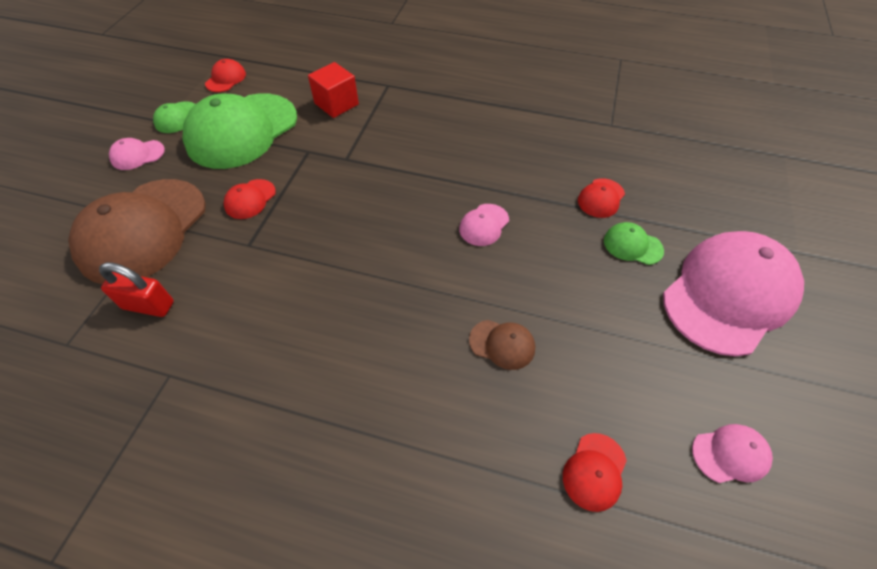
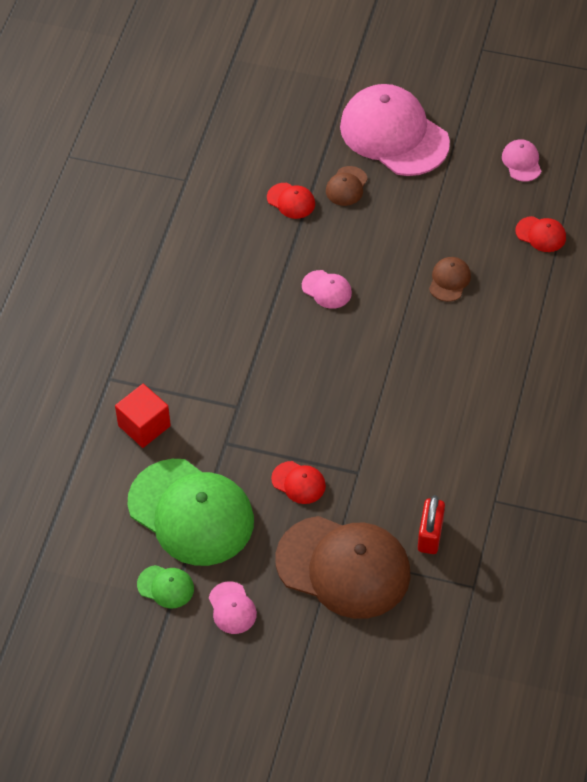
camera: 90 degrees left, 0 degrees up
(226, 79) = (89, 552): red cap -> none
(632, 245) = (346, 186): green cap -> brown cap

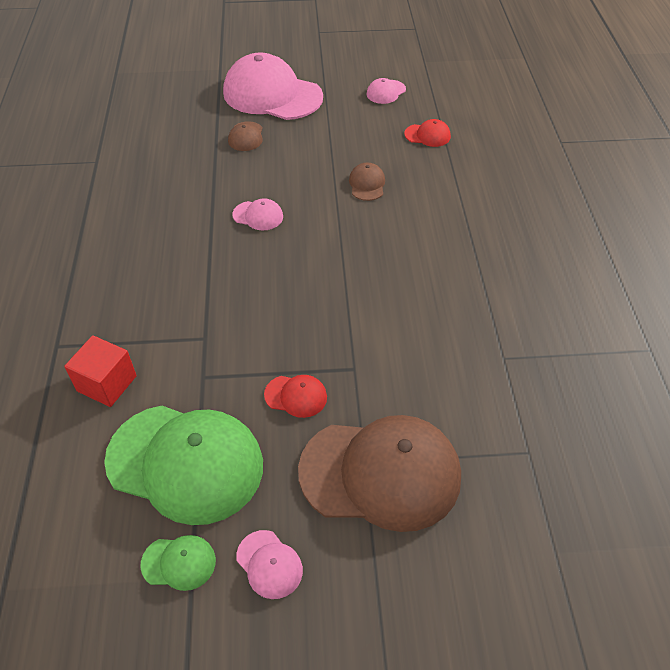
camera: 20 degrees left, 5 degrees down
(291, 201) = (199, 157): red cap -> none
(430, 535) = (457, 411): red padlock -> none
(521, 162) = (386, 92): pink cap -> pink cap turned 105 degrees counterclockwise

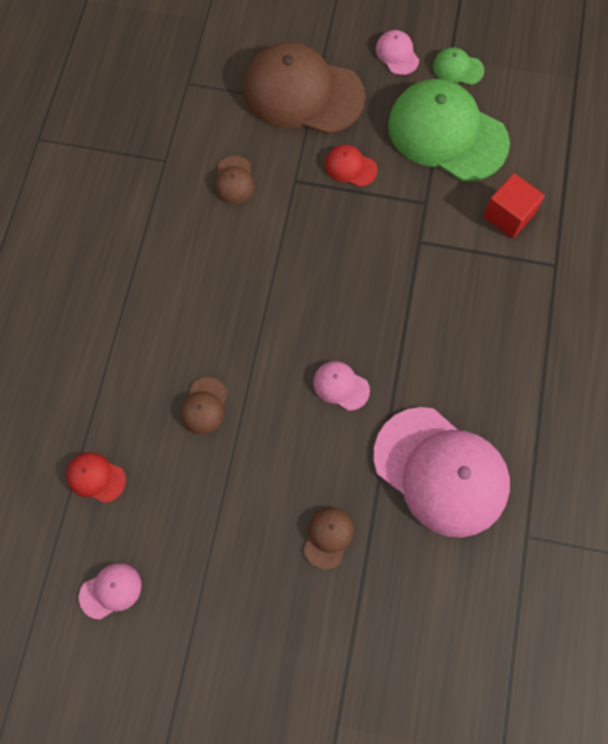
camera: 165 degrees left, 20 degrees up
(272, 95) = (272, 628): pink cap -> pink cap (441, 471)
(419, 354) = (234, 180): none -> brown cap

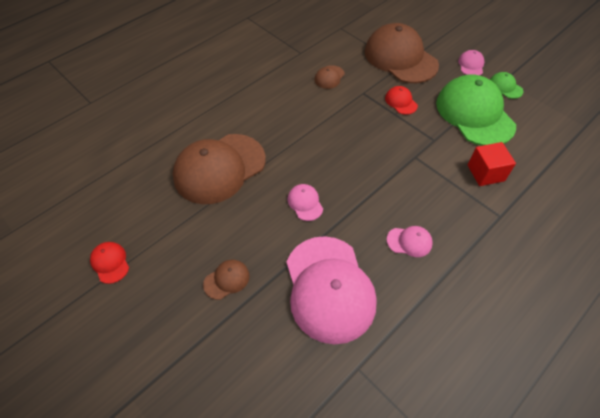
camera: 35 degrees right, 15 degrees down
(96, 477) = (133, 168): red cap -> red cap (110, 263)
(110, 591) = (86, 227): pink cap -> pink cap (409, 241)
(204, 406) = (219, 168): brown cap -> brown cap, size x2.37

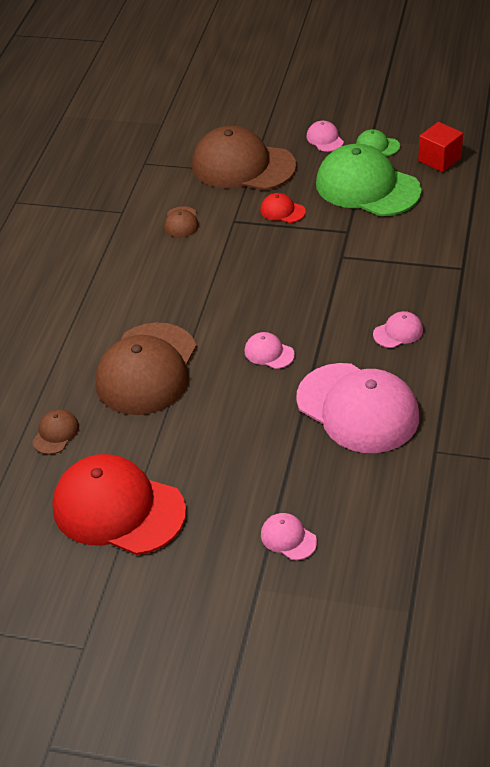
camera: 30 degrees left, 10 degrees down
(110, 263) = (118, 509): red cap -> red cap, size x2.37
(189, 369) = (288, 538): none -> pink cap
(226, 280) = (254, 455): brown cap -> brown cap (56, 433)
(485, 173) = (420, 237): red cube -> red cube (439, 159)

